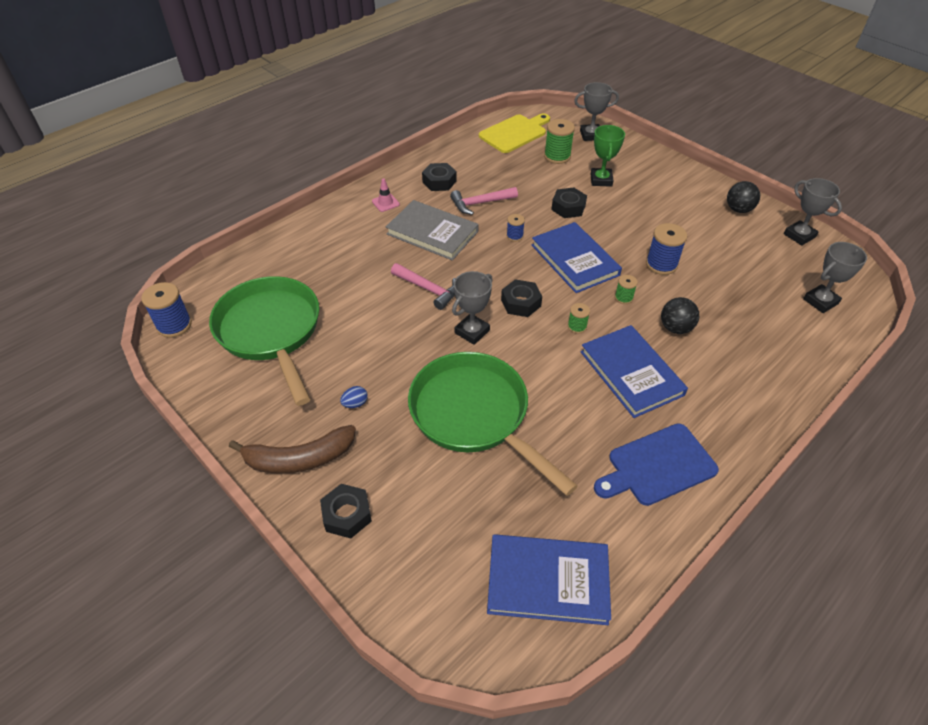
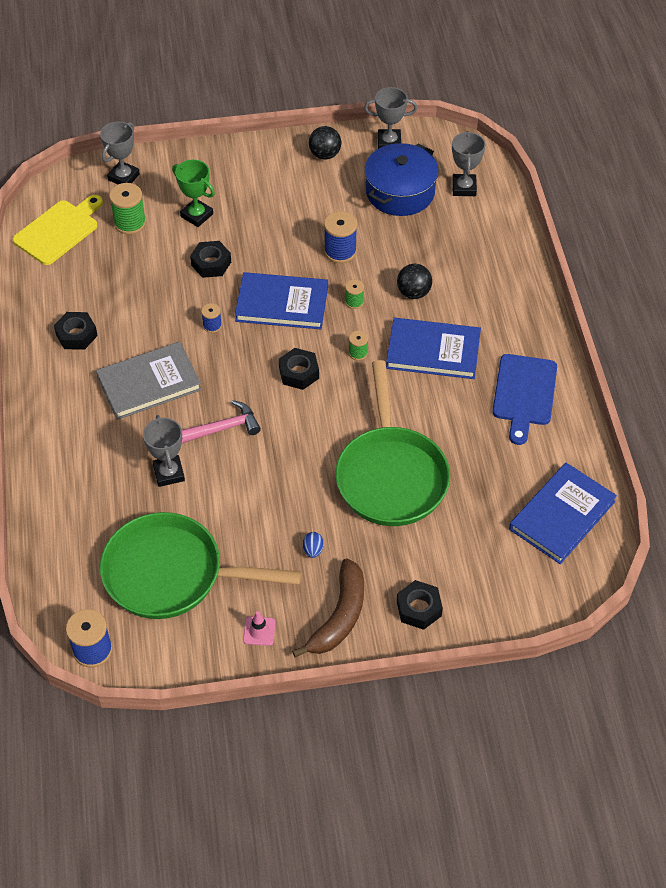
camera: 55 degrees left, 5 degrees up
(385, 203) = (67, 395): pink traffic cone -> pink traffic cone (259, 631)
(472, 332) = (302, 426): grey trophy -> grey trophy (169, 473)
(474, 415) = (391, 475): green pan -> green pan turned 90 degrees counterclockwise
(480, 203) = (141, 323): pink hammer -> none
(514, 133) = (58, 230): yellow cutting board -> yellow cutting board turned 45 degrees clockwise
(762, 266) = (400, 192): none -> blue pot

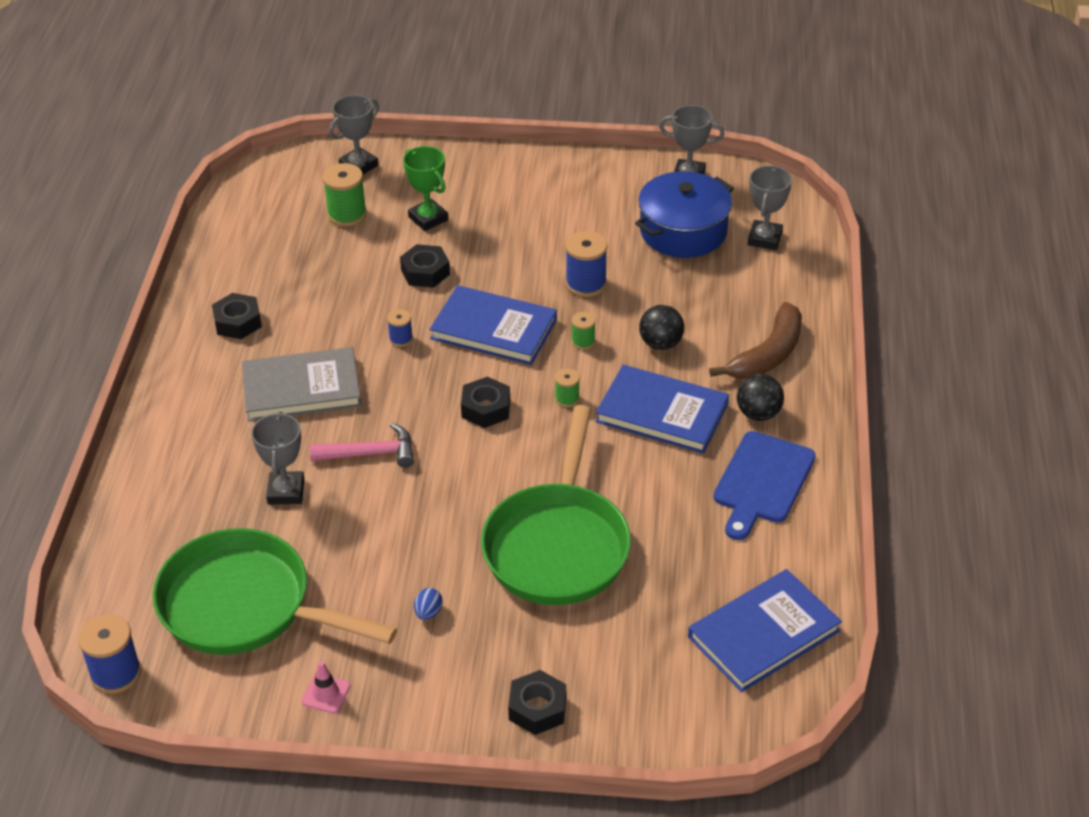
camera: 15 degrees right, 10 degrees down
(58, 230) = (262, 209): yellow cutting board -> none
(325, 154) = (605, 177): black ball -> black ball (758, 414)
(339, 616) = (433, 697): brown banana -> brown banana (768, 355)

